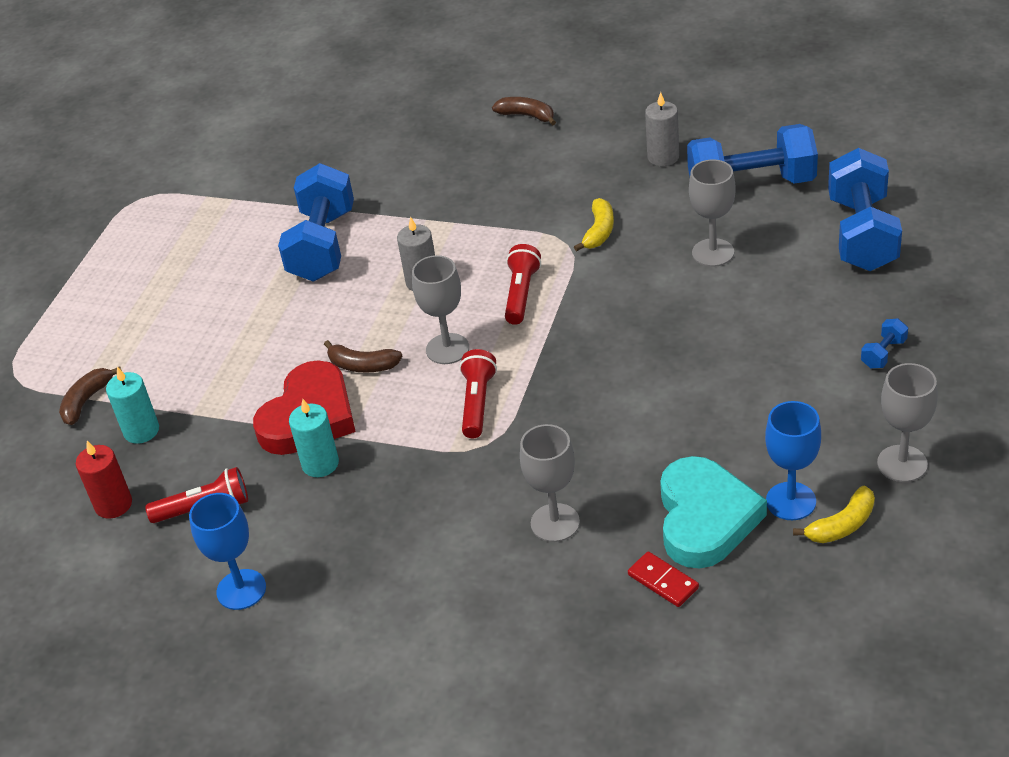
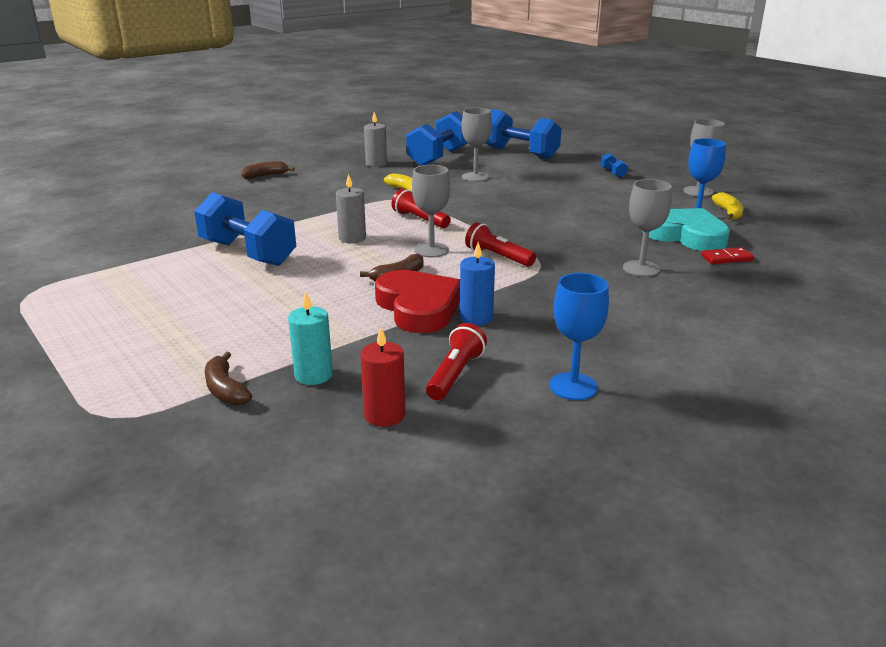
camera: 60 degrees left, 15 degrees down
(320, 464) = (476, 318): turquoise candle -> blue candle

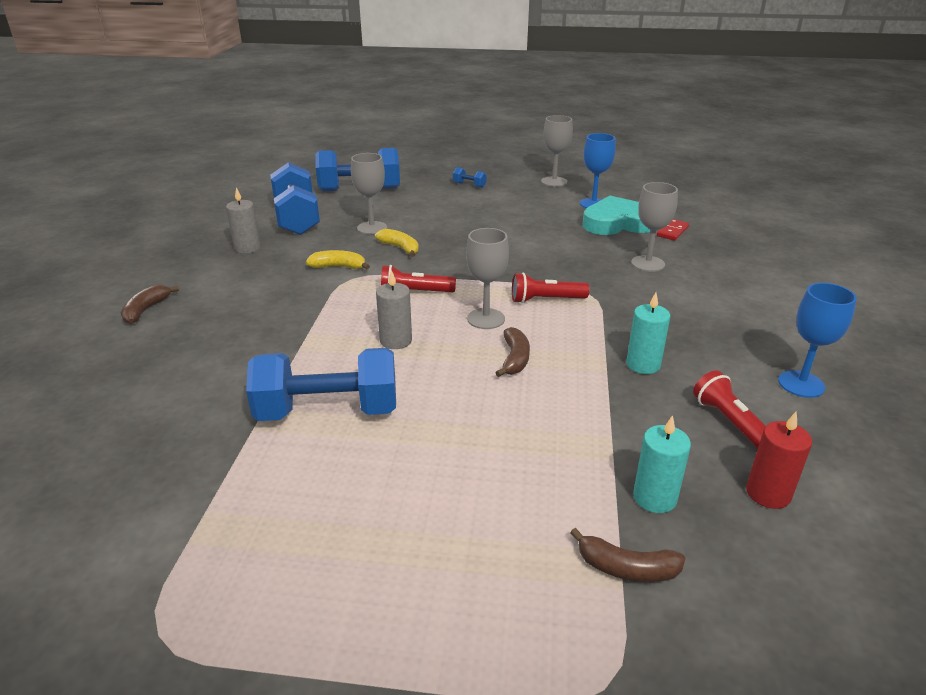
camera: 45 degrees left, 5 degrees up
(418, 307) = (589, 379): red heart -> none
(476, 318) = (643, 364): blue candle -> turquoise candle
(728, 213) = (604, 193): yellow banana -> yellow banana (400, 248)

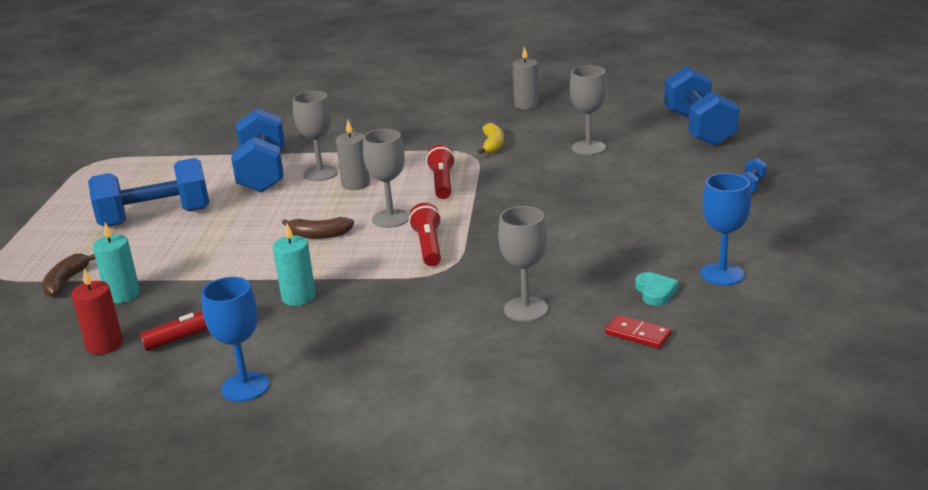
camera: 90 degrees right, 5 degrees down
(146, 310) = (410, 94): brown banana -> none
(297, 218) = (601, 112): blue dumbbell -> blue dumbbell (155, 217)
(400, 248) = (540, 166): yellow banana -> none
(554, 182) = (800, 243): grey goblet -> grey goblet (320, 173)
(618, 223) = (655, 292): turquoise heart -> turquoise heart, size x0.44

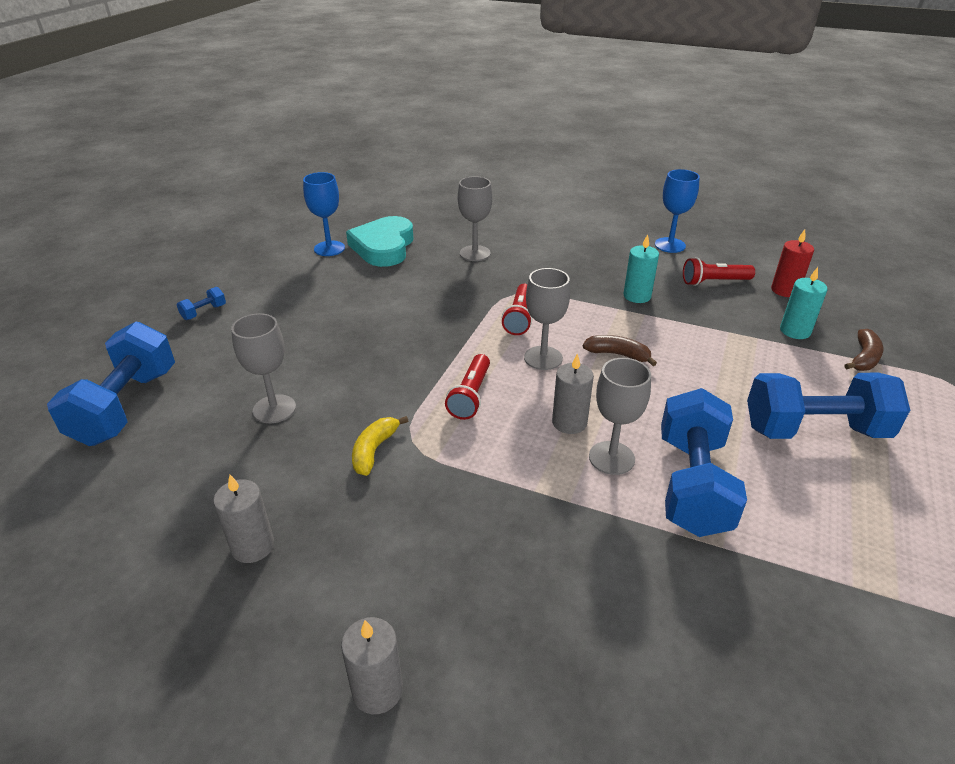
camera: 165 degrees left, 10 degrees up
(423, 90) = (377, 690): none -> grey candle
(638, 334) = (420, 227): red domino -> none
(655, 292) = (383, 247): turquoise heart -> turquoise heart, size x2.25

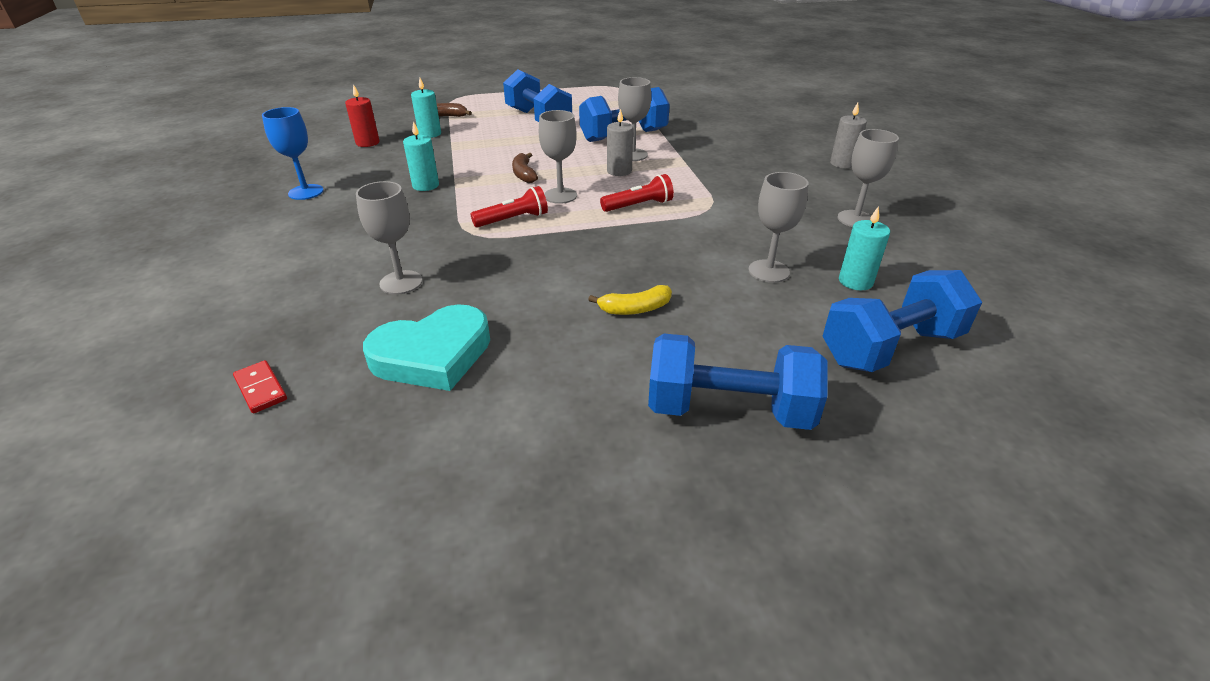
camera: 125 degrees left, 0 degrees up
(191, 450) = (855, 281): none -> turquoise candle
(204, 312) = (729, 410): blue dumbbell -> blue dumbbell, size x2.48
(252, 546) = (855, 219): grey candle -> grey goblet
(329, 248) = (475, 401): blue goblet -> none
(374, 450) = (737, 216): yellow banana -> yellow banana (635, 309)
(419, 205) = (261, 389): none -> red domino
(714, 282) = (373, 165): red flashlight -> none

